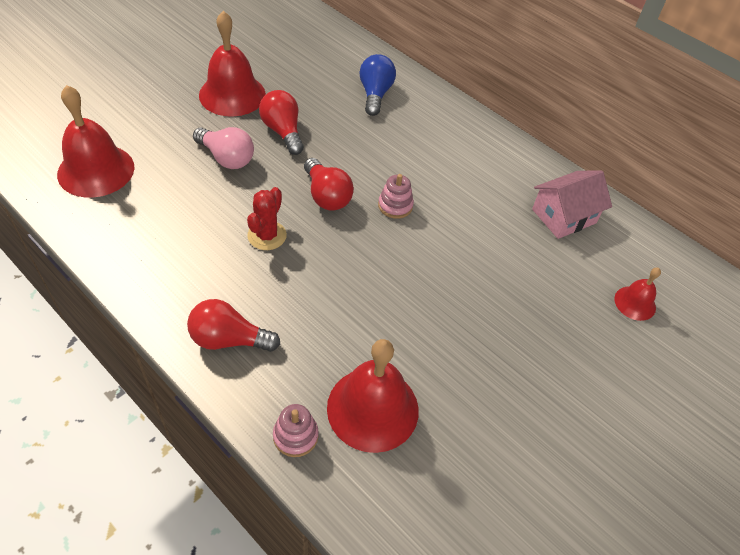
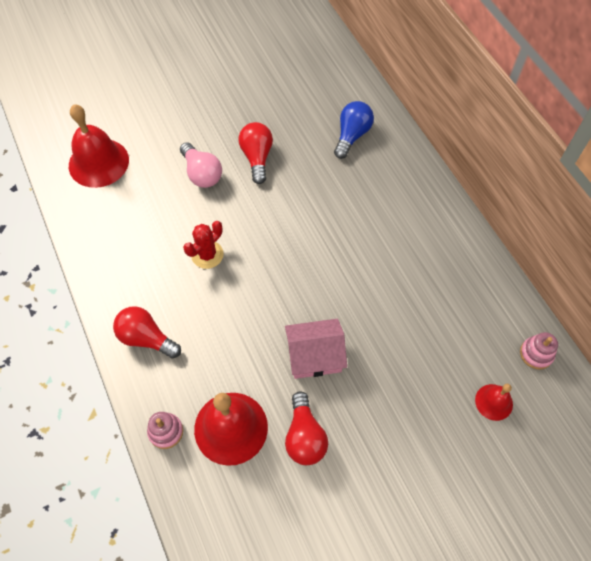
camera: 25 degrees right, 10 degrees up
(232, 94) = (228, 111): red bell -> none
(326, 196) = (269, 229): red light bulb -> red light bulb (304, 436)
(395, 206) = (323, 253): pink stacking toy -> pink stacking toy (536, 354)
(564, 216) = (469, 300): pink house -> pink house (314, 356)

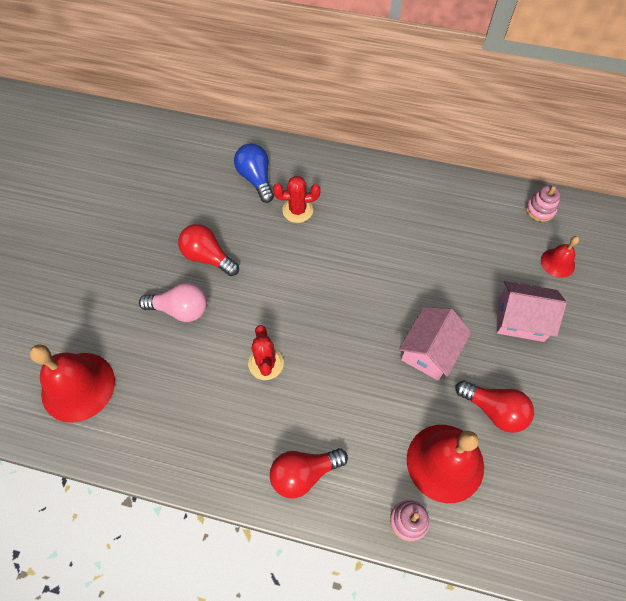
camera: 50 degrees left, 0 degrees up
(351, 181) = (297, 210): none -> red cactus
(407, 406) = (520, 319): none -> pink house

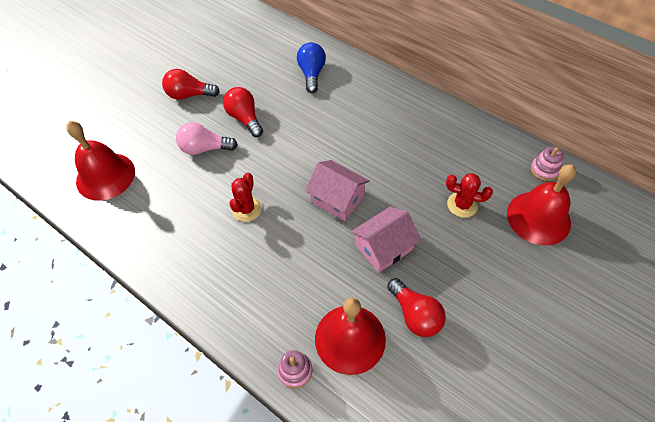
camera: 25 degrees right, 5 degrees down
(180, 309) = (205, 148): pink light bulb -> pink light bulb turned 150 degrees clockwise
(297, 210) = (332, 106): red cactus -> red cactus (462, 205)
(304, 473) = (231, 300): red light bulb -> red light bulb (189, 95)
(520, 319) = (478, 251): pink house -> pink house (337, 199)
(557, 262) = (538, 217): red bell -> red bell, size x1.93

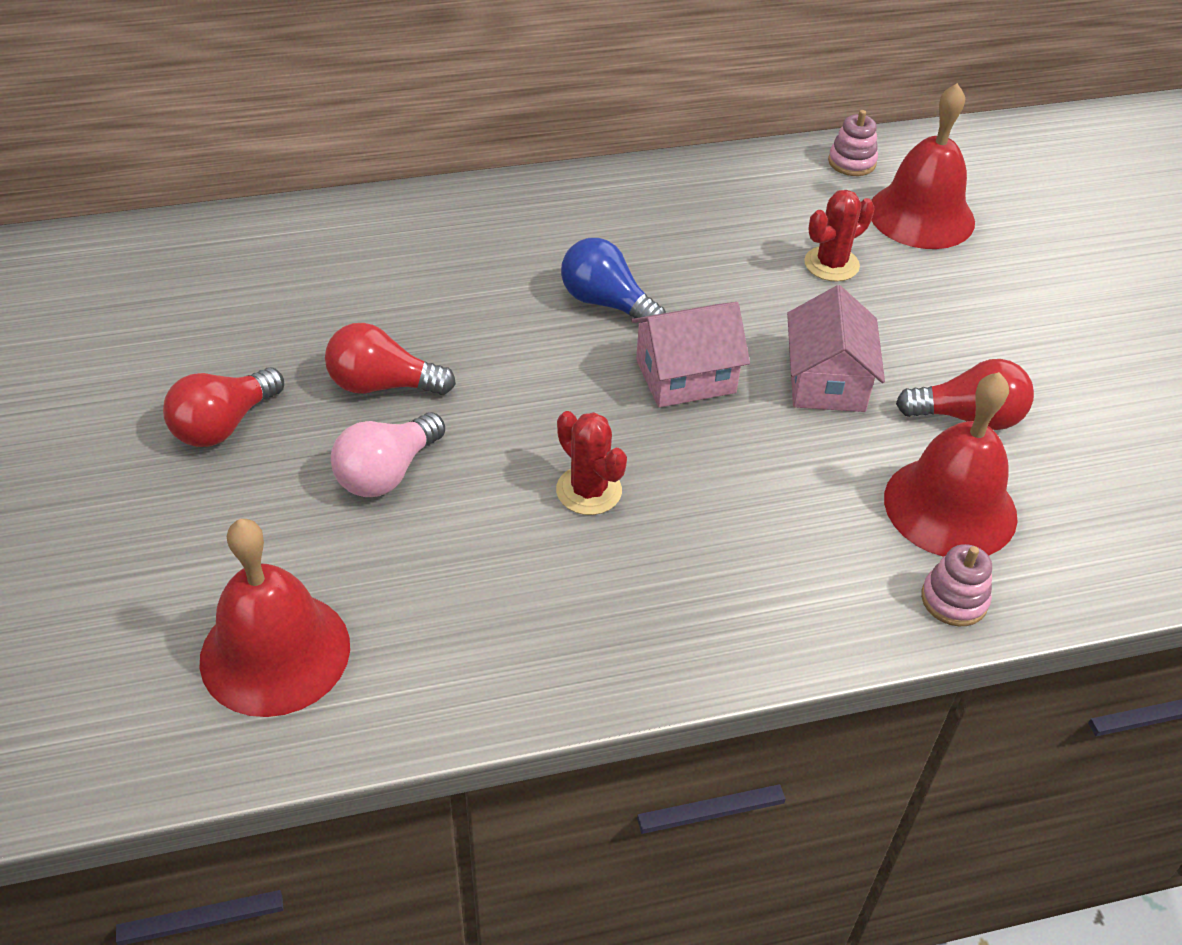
camera: 55 degrees left, 10 degrees down
(312, 74) = (389, 255): blue light bulb -> blue light bulb (606, 303)

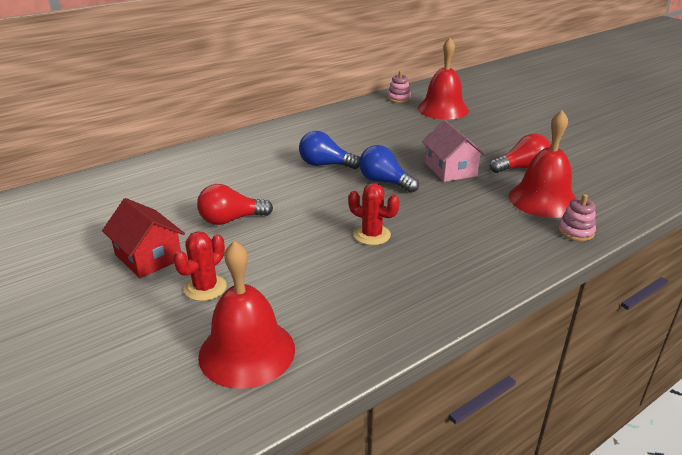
camera: 20 degrees left, 15 degrees down
(224, 425) = (148, 257): red light bulb -> red house
(387, 473) = (258, 254): pink light bulb -> none
(685, 376) = (384, 182): pink house -> blue light bulb
(831, 264) = (418, 131): red cactus -> red cactus (205, 288)

